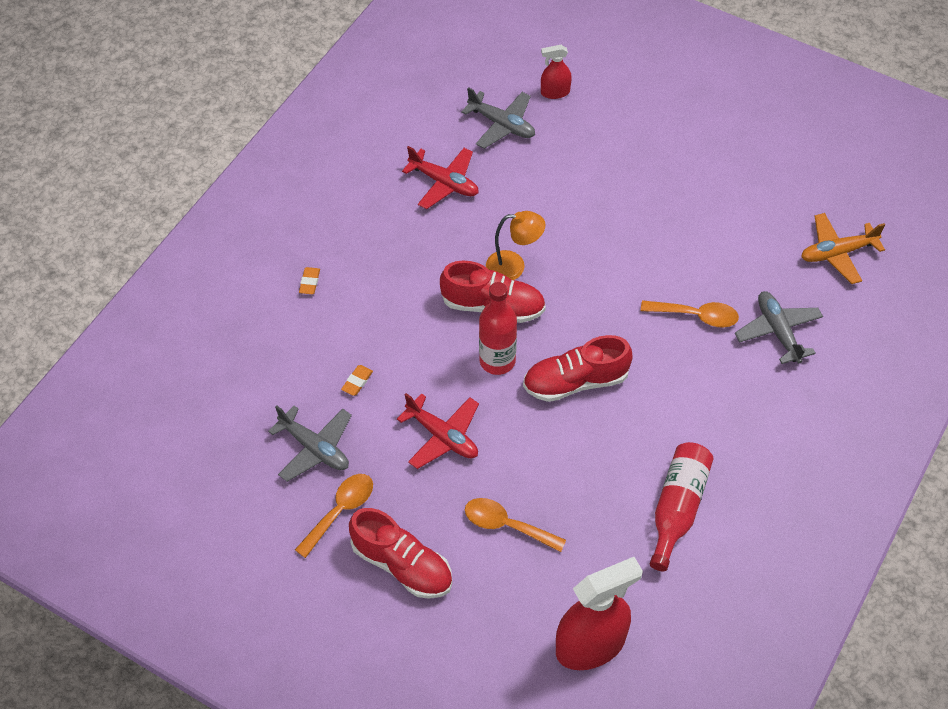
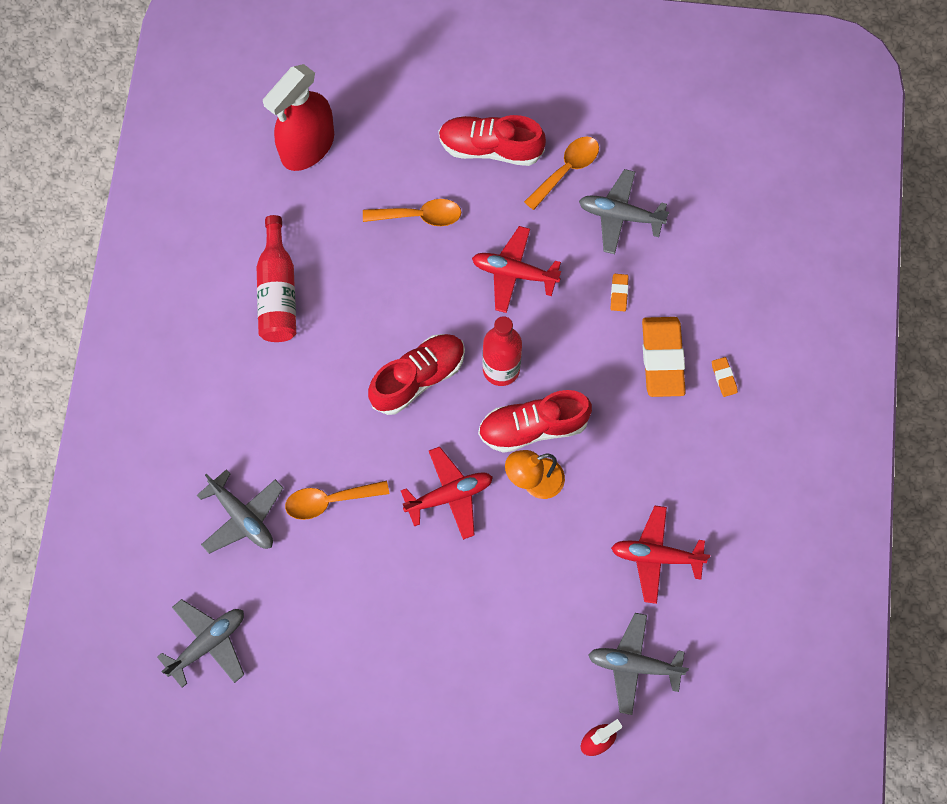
camera: 155 degrees right, 15 degrees up
(340, 511) = (566, 170): orange spoon -> orange spoon turned 150 degrees counterclockwise
(352, 316) = (662, 358): none -> orange eraser
(590, 282) = (449, 495): none -> red plane
(837, 253) = (208, 643): orange plane -> grey plane

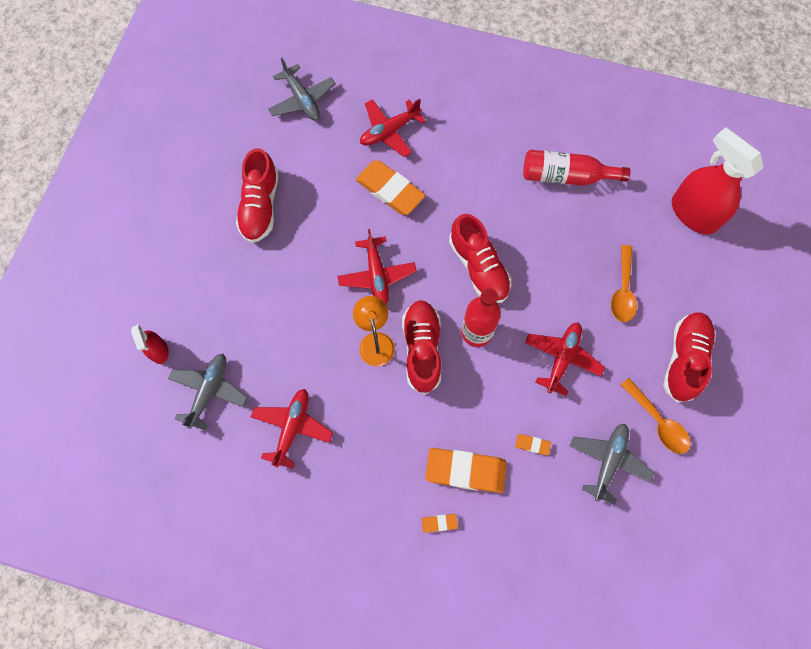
camera: 100 degrees right, 0 degrees up
(242, 517) = (389, 131): grey plane -> red plane
(330, 500) = (390, 190): orange spoon -> orange eraser
(378, 662) = (260, 206): none -> red shoe

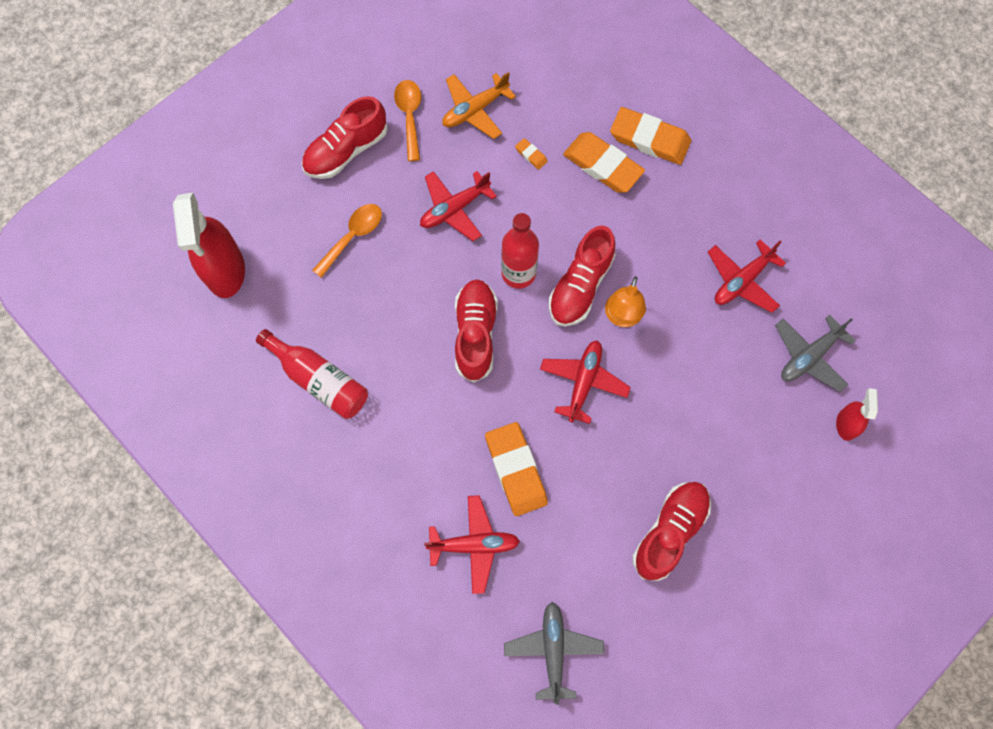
camera: 150 degrees left, 0 degrees up
(439, 523) = (649, 139): orange eraser -> orange eraser, size x2.33
(608, 461) = (475, 110): grey plane -> orange plane

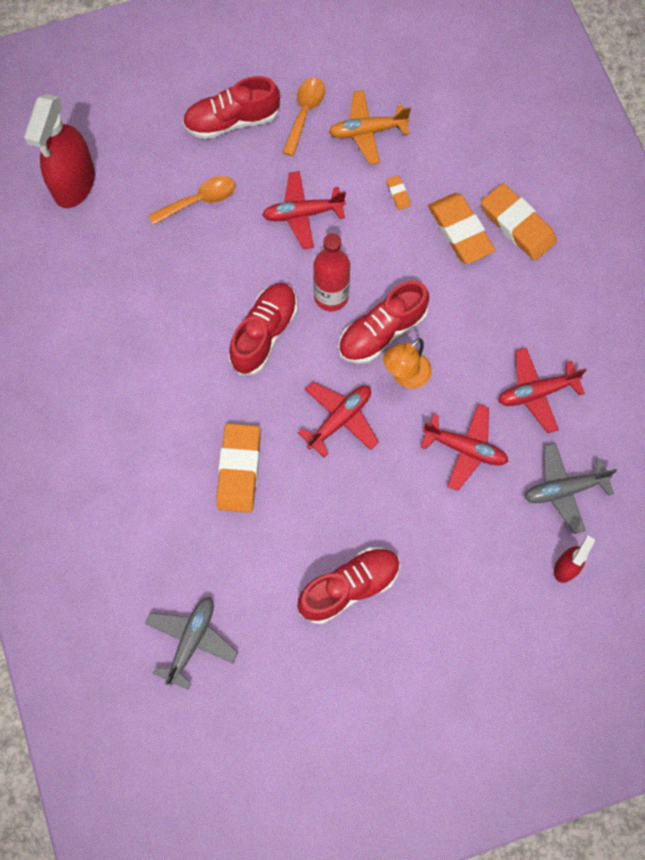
camera: 25 degrees right, 0 degrees up
(319, 380) = (107, 314): red bottle -> none
(474, 545) = (169, 517): red plane -> red plane (465, 449)

